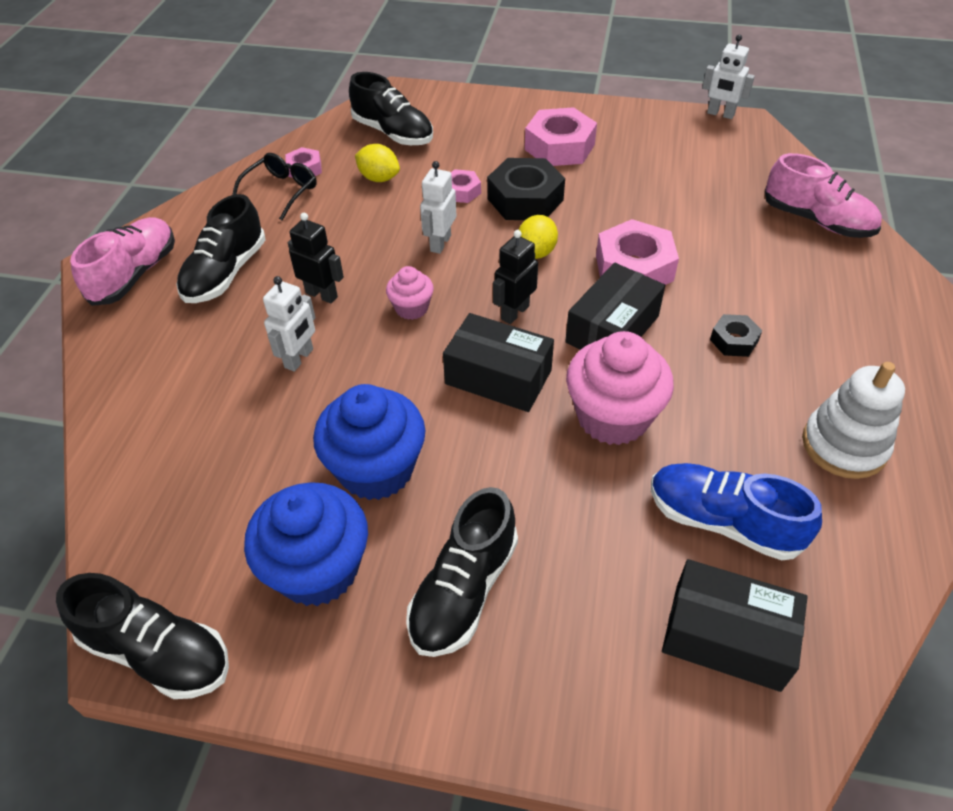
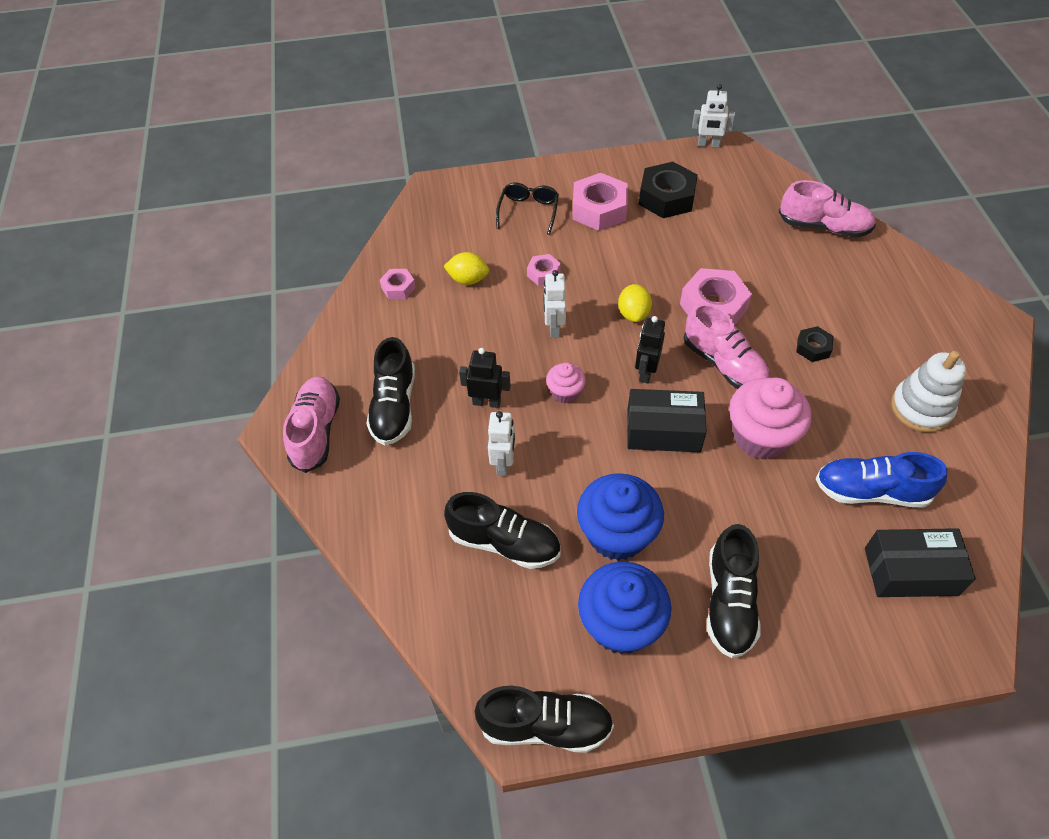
camera: 20 degrees left, 5 degrees up
(281, 191) = (392, 315): black glasses -> black glasses (528, 211)
(393, 133) = (453, 231): black shoe -> black shoe (504, 543)
(525, 199) = (598, 267): black nut -> black nut (666, 197)
(612, 329) = (724, 364): black box -> pink shoe

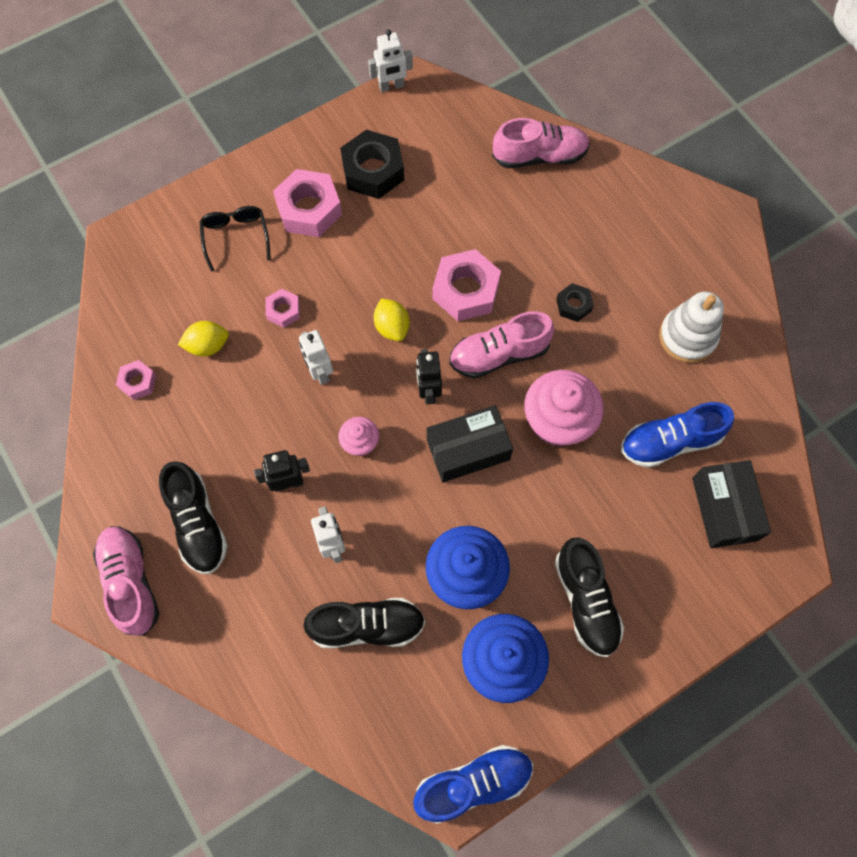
camera: 25 degrees left, 15 degrees up
(545, 726) = (473, 783): black shoe -> blue shoe
(724, 364) = (498, 354): pink shoe -> pink shoe turned 135 degrees clockwise
(910, 571) = (724, 509): black box -> black box turned 75 degrees counterclockwise

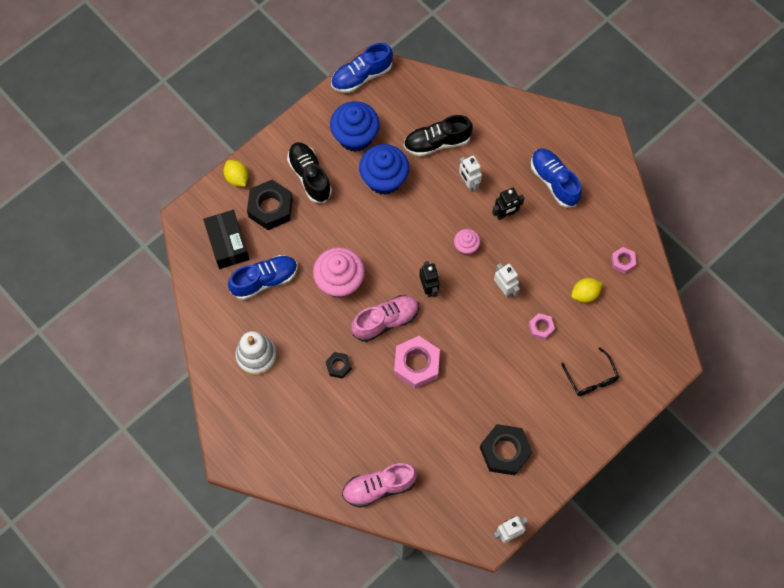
camera: 170 degrees right, 0 degrees up
(131, 582) = (583, 143): pink shoe -> none
(198, 524) = (554, 181): black shoe -> blue shoe
(309, 209) = (544, 410): pink nut -> none
(392, 327) = (463, 328): yellow lemon -> yellow lemon (237, 178)
(468, 449) = (395, 253): black box -> none
(654, 557) = (270, 208): none -> black nut

